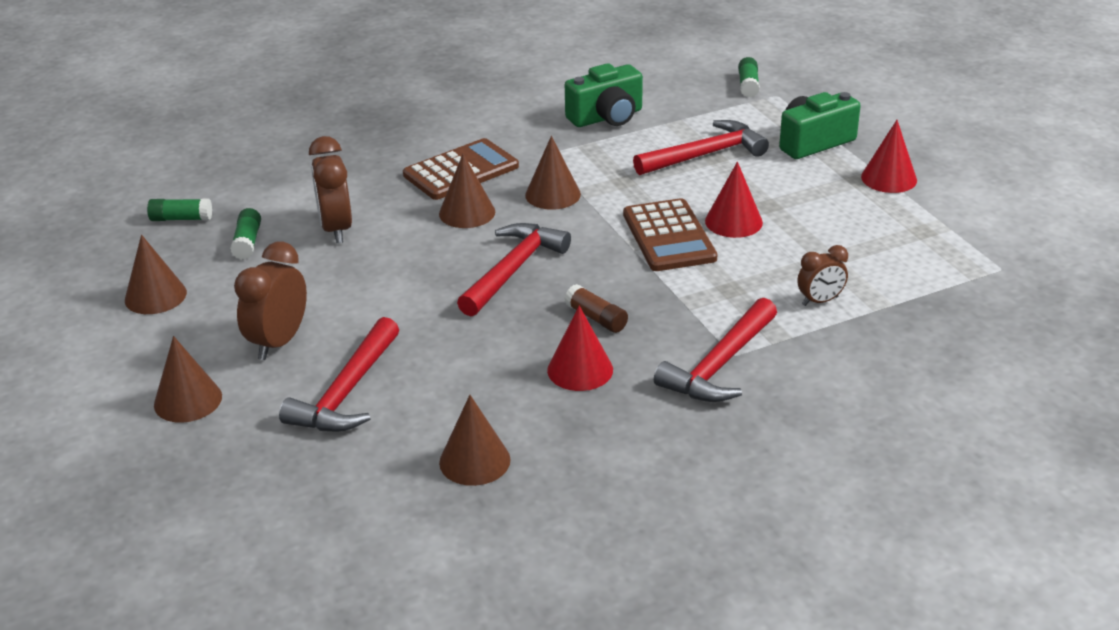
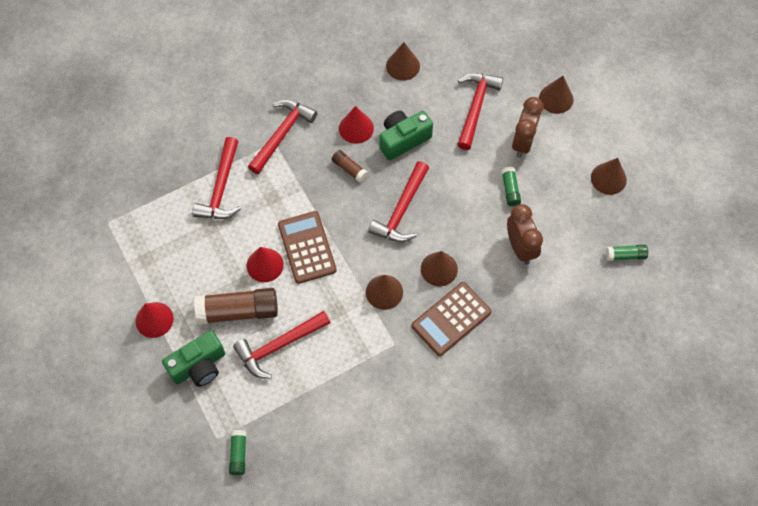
camera: 175 degrees right, 30 degrees up
(247, 242) = (572, 232): green glue stick -> green glue stick (510, 189)
(607, 117) = (351, 398): green camera -> green camera (403, 139)
(767, 183) = (238, 311): none -> brown glue stick
(820, 301) = (221, 188): brown clock -> red hammer

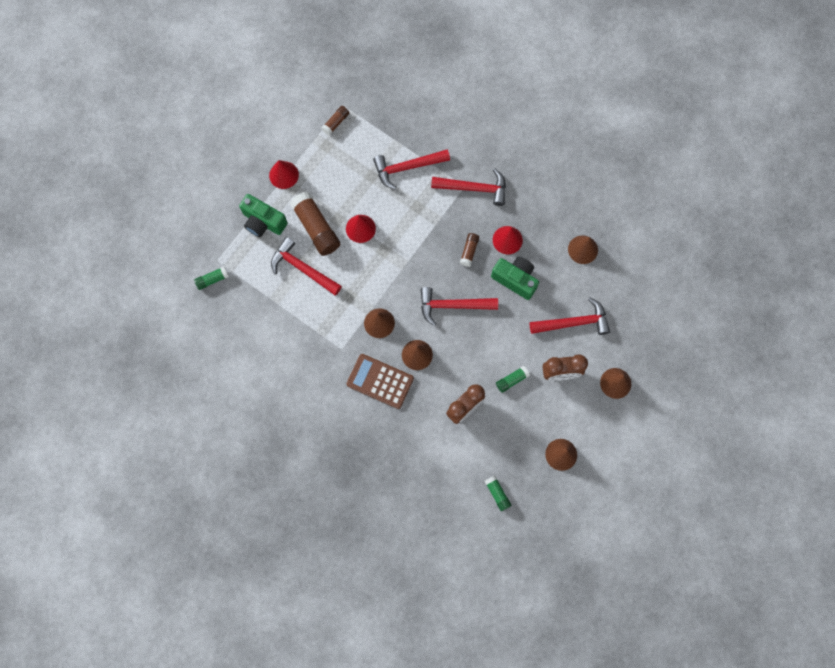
camera: 65 degrees right, 10 degrees up
(125, 238) = (336, 123): none -> brown glue stick
(307, 247) = (388, 251): brown calculator -> none

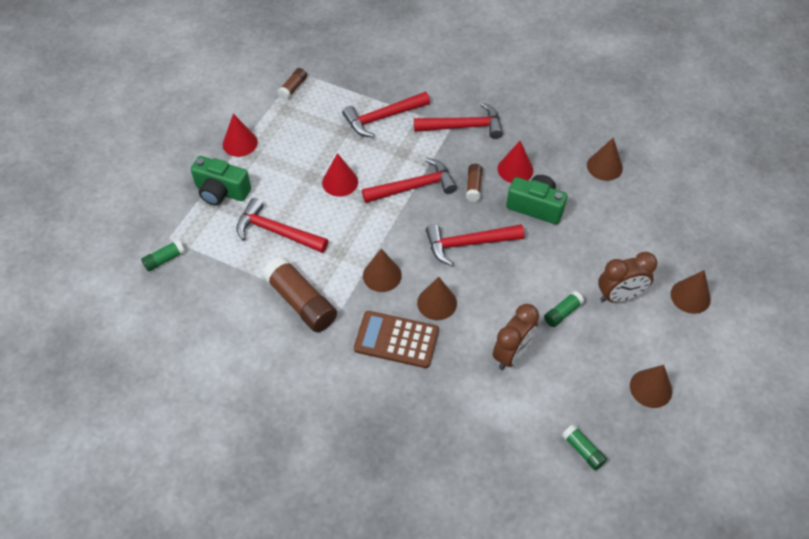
camera: 10 degrees left, 20 degrees down
(316, 228) = (286, 189): brown glue stick -> brown glue stick (301, 302)
(574, 322) = (618, 240): red hammer -> red hammer (414, 187)

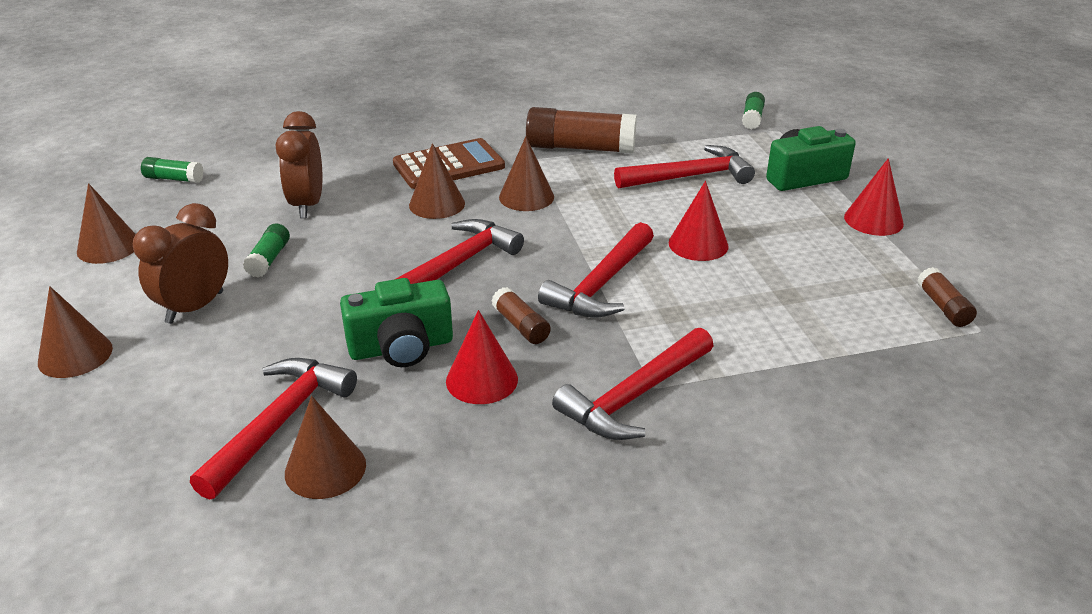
camera: 140 degrees right, 20 degrees down
(382, 118) = (767, 339): red hammer -> red hammer (280, 422)

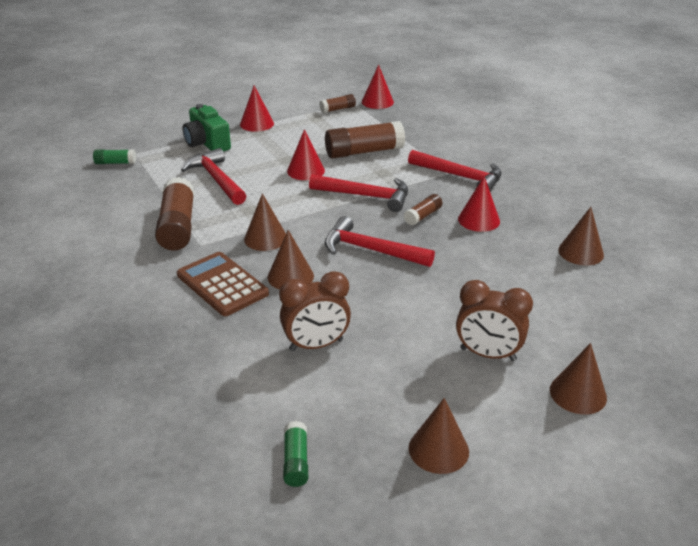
camera: 105 degrees left, 0 degrees up
(269, 259) = (407, 339): green glue stick -> none
(280, 422) = (563, 277): red hammer -> none
(401, 347) = (470, 252): green camera -> none
(754, 307) = (364, 152): none -> brown glue stick
(989, 362) = (377, 102): none -> red cone

